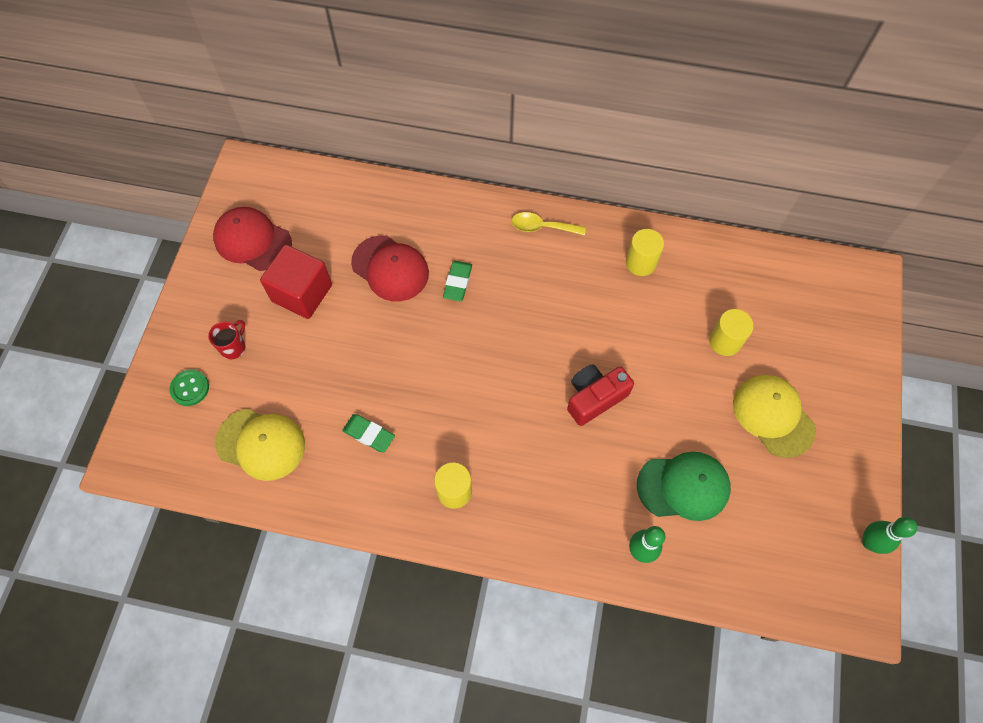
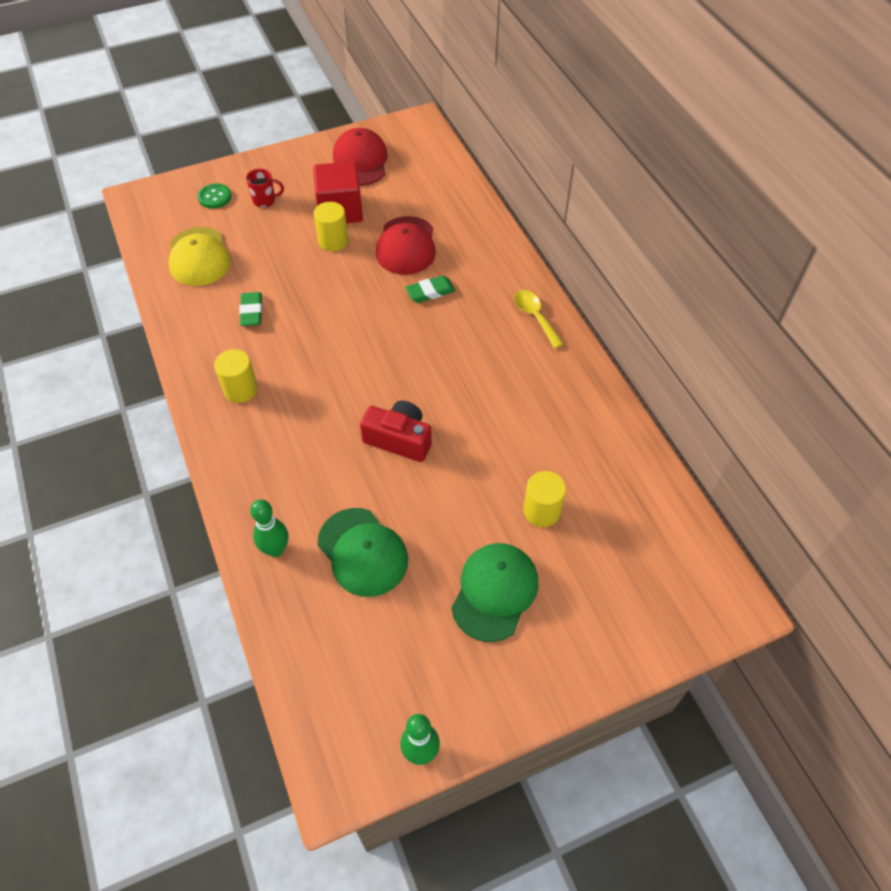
camera: 55 degrees right, 10 degrees down
(641, 263) = (565, 403): yellow cylinder -> yellow cylinder (333, 241)
(773, 416) = (495, 592): yellow cap -> green cap

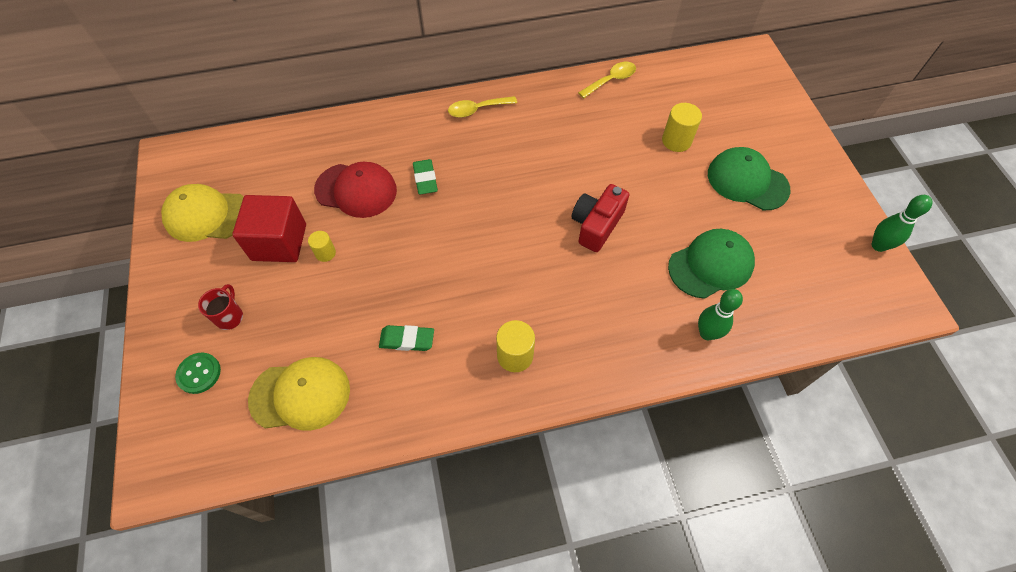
camera: 80 degrees left, 5 degrees up
(333, 241) = (325, 253): yellow cylinder -> yellow cylinder, size x0.62
(360, 161) = (207, 215): red cap -> yellow cap
(623, 435) = (611, 80): none -> yellow spoon

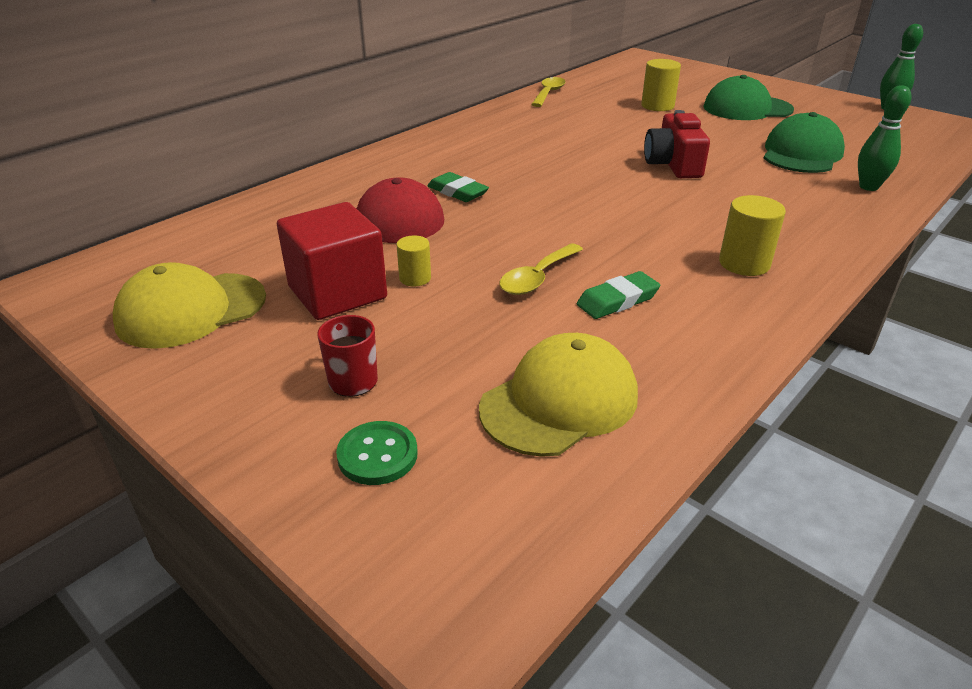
camera: 35 degrees left, 25 degrees down
(477, 110) = (446, 139): yellow spoon -> yellow spoon (537, 278)

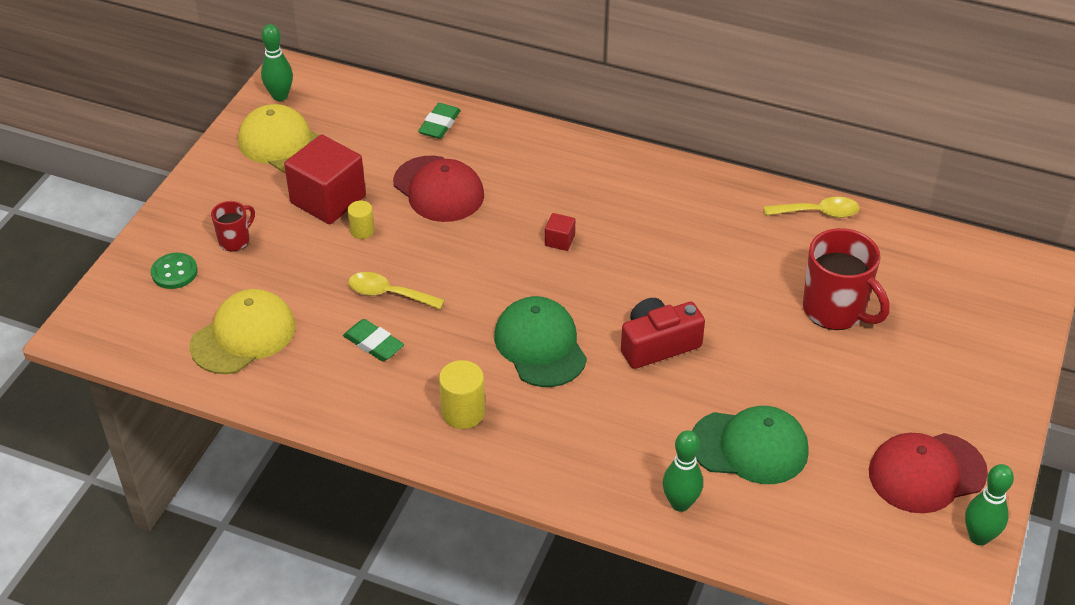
camera: 70 degrees right, 10 degrees up
(90, 298) = (280, 96): none -> green bowling pin
(457, 192) = (516, 212): green eraser -> green eraser (439, 124)
(513, 180) = (559, 240): none -> red cube
(559, 401) = (243, 335): yellow cap -> yellow cap turned 75 degrees counterclockwise
(657, 106) = (835, 310): yellow cylinder -> red mug
(747, 108) = (880, 392): green cap -> green cap (540, 345)
(829, 110) = (926, 473): none -> red cap

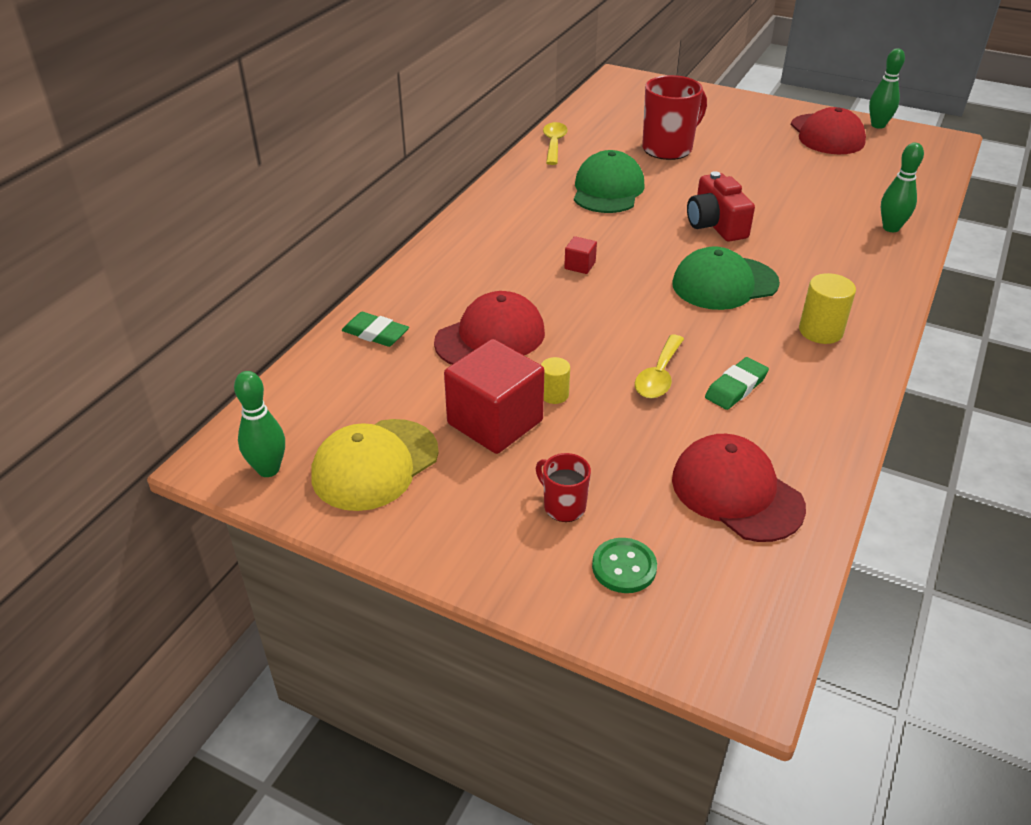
camera: 85 degrees left, 5 degrees down
(243, 335) = (736, 492): yellow cap -> red cap
(750, 447) = (822, 195): green cap -> green cap (608, 189)

